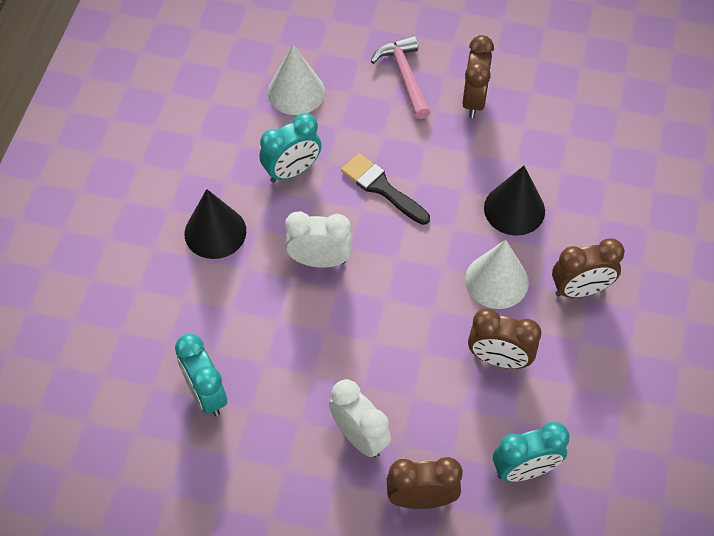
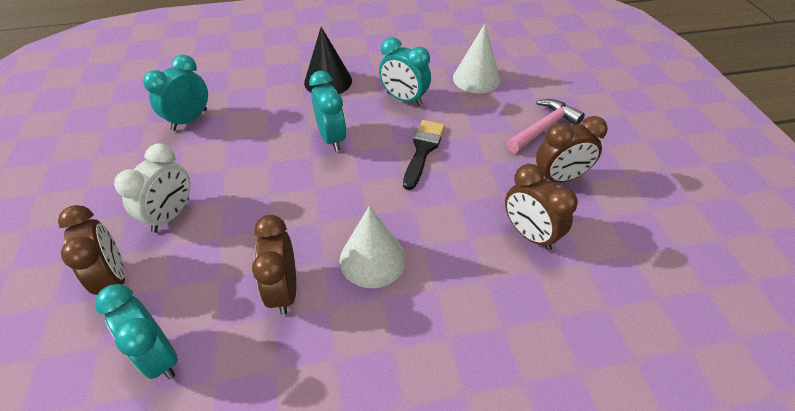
camera: 65 degrees right, 10 degrees down
(319, 260) = (332, 138): white clock -> turquoise clock
(514, 209) = (462, 246): black cone -> none
(580, 289) = (399, 336): brown clock -> brown clock (529, 234)

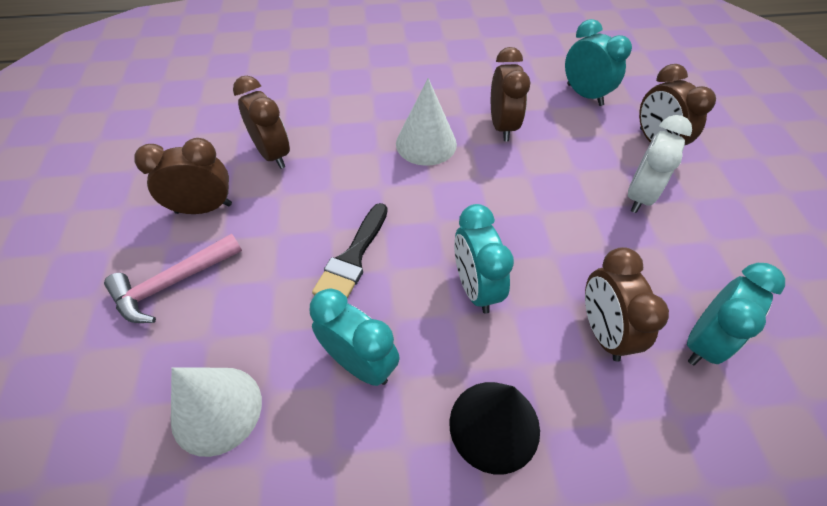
camera: 175 degrees left, 5 degrees up
(252, 121) = (603, 331): none -> brown clock

